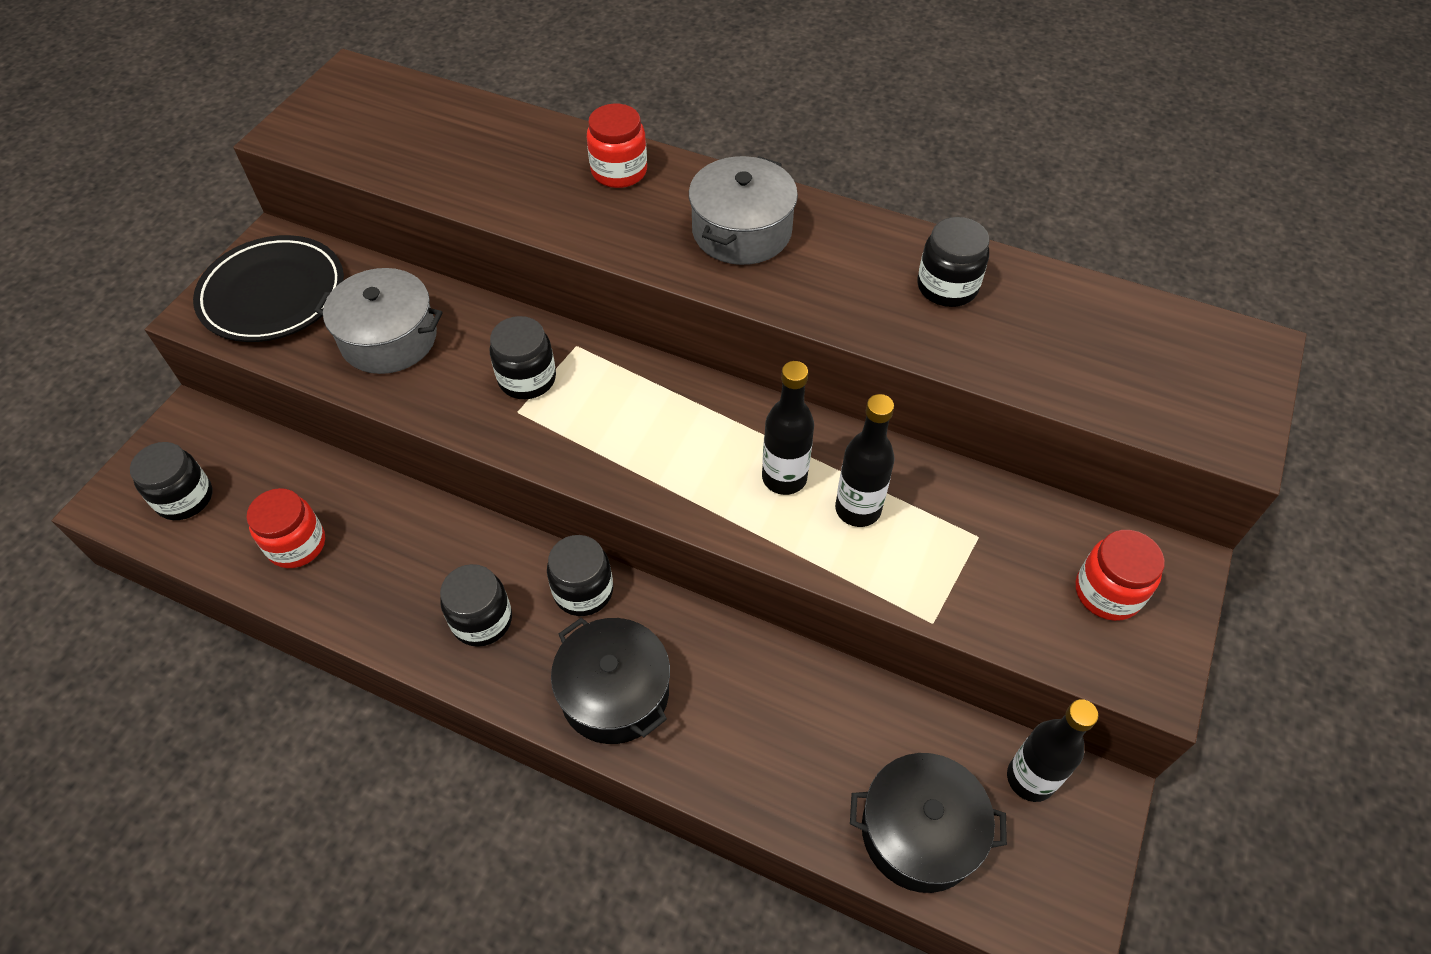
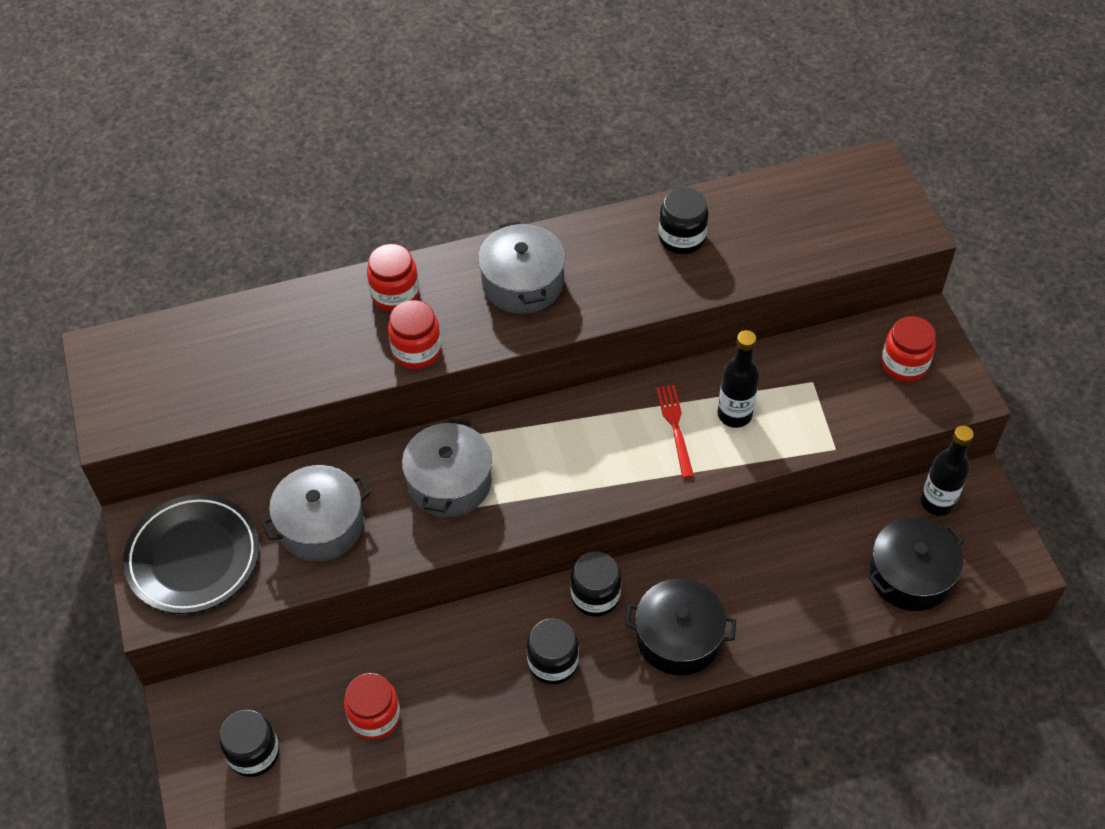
camera: 40 degrees left, 0 degrees up
(527, 379) = (449, 482): black jar -> grey pot
(581, 227) = (416, 350): none -> red jar
(784, 478) = (675, 427): black bottle -> red fork

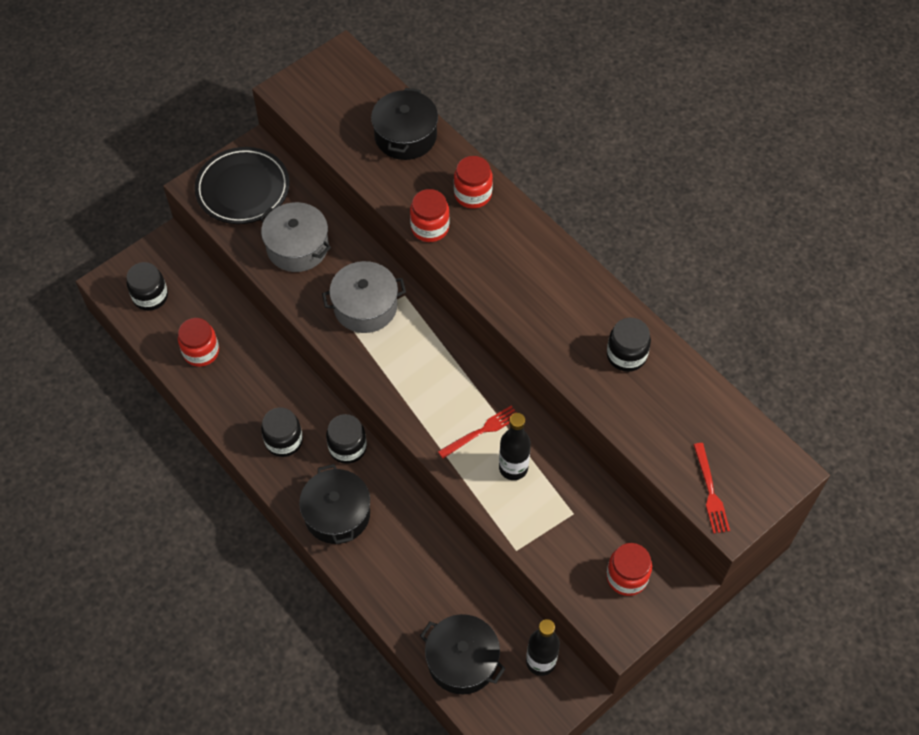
camera: 65 degrees right, 5 degrees up
(269, 328) = (405, 136): none -> black pot
(522, 283) = (524, 267): grey pot -> none
(873, 232) = (710, 492): none -> red fork

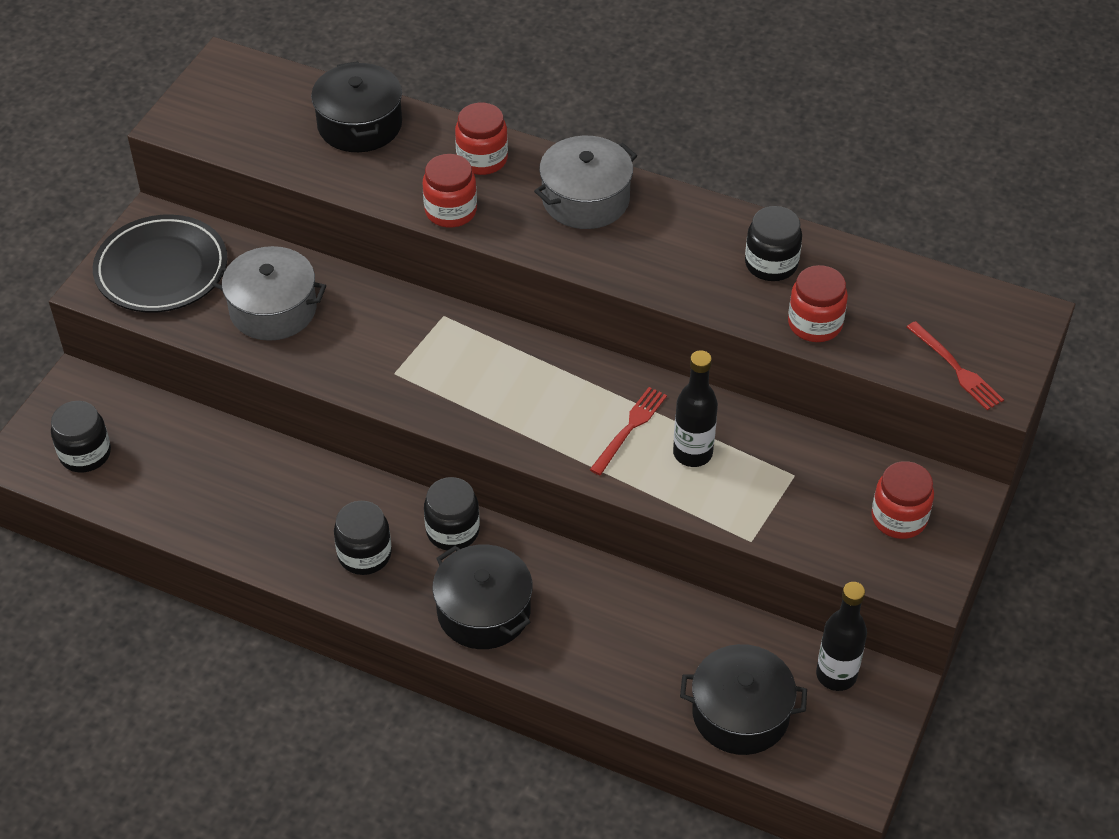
camera: 25 degrees left, 10 degrees down
(201, 352) = (193, 493): red jar -> red jar (815, 324)
(365, 306) = (401, 345): grey pot -> grey pot (585, 199)

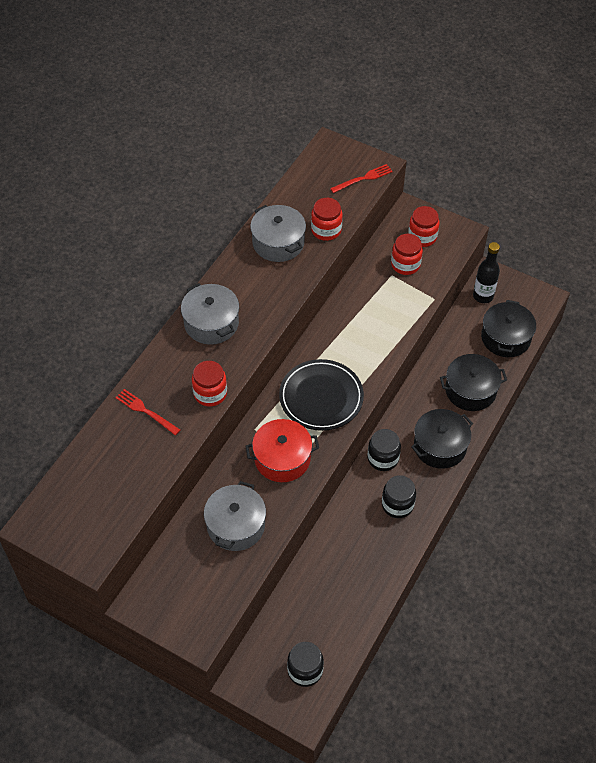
camera: 85 degrees left, 5 degrees up
(161, 269) = (187, 596): black plate -> black plate (321, 397)
(360, 125) = (117, 441): black pot -> black pot (470, 390)
(391, 352) = (282, 458): none -> red pot
(482, 159) = (165, 374): red jar -> red jar (405, 264)
(630, 428) = (353, 343): red fork -> red fork (145, 411)
(692, 453) = (374, 316): black bottle -> none
(771, 264) = (278, 243): black jar -> grey pot

